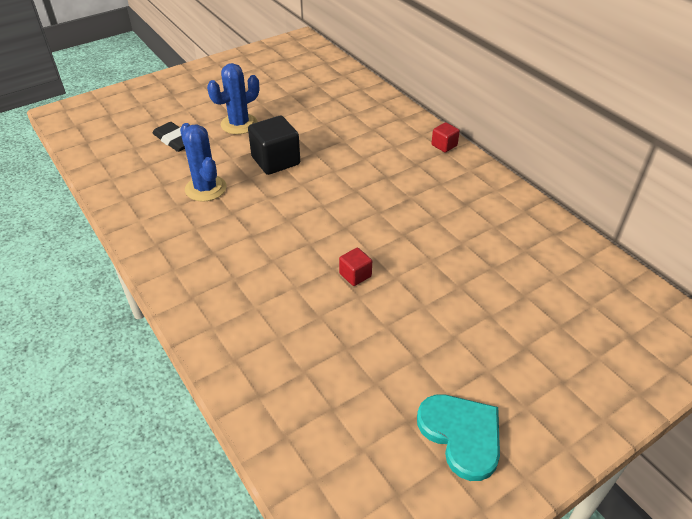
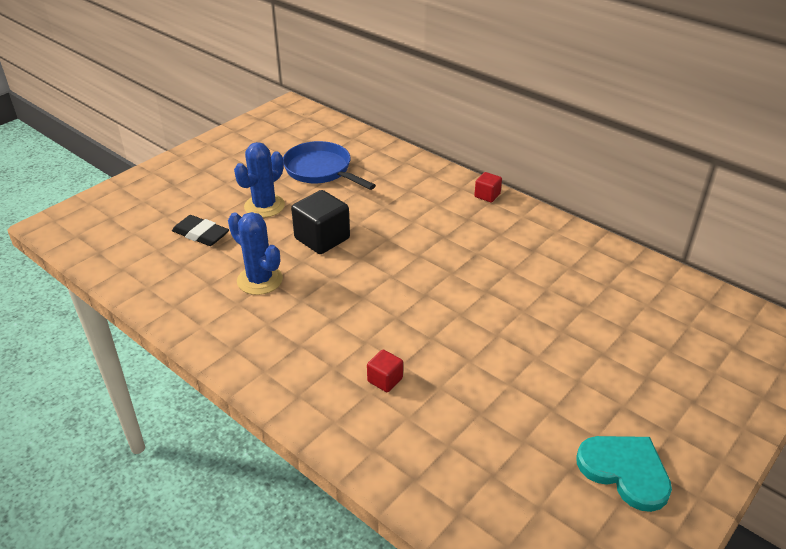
camera: 15 degrees left, 5 degrees down
(302, 99) = (321, 170): none -> blue pan
(355, 275) = (457, 340): red cube -> red cube (385, 380)

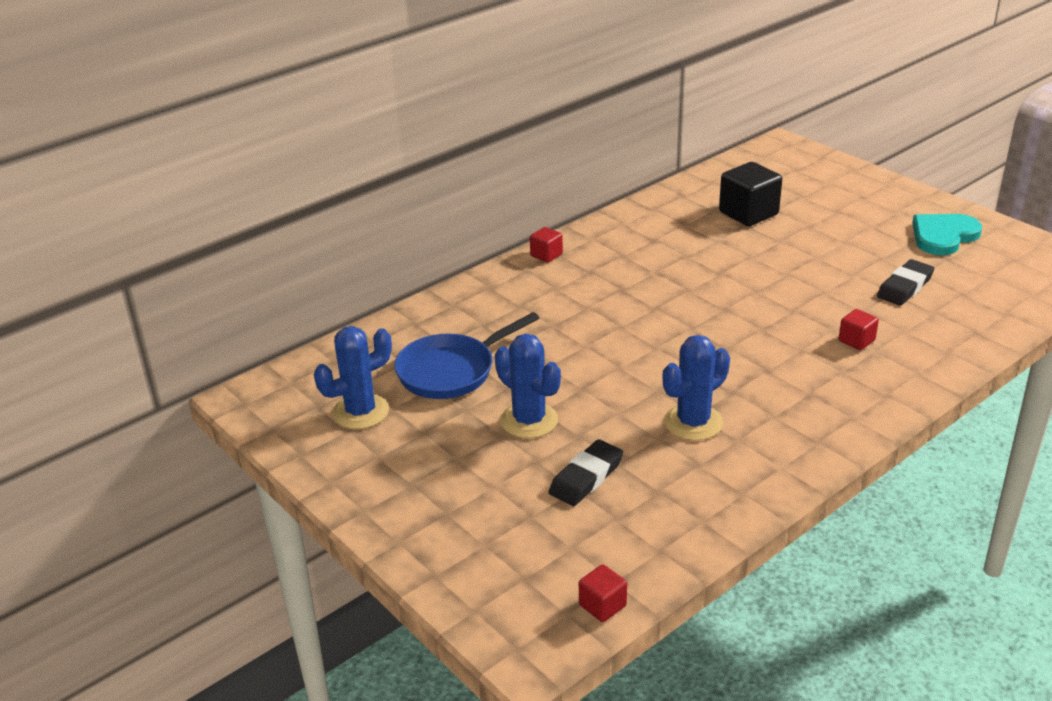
camera: 80 degrees left, 5 degrees down
(78, 248) = (602, 605): none -> red cube
(275, 144) = (360, 412): none -> blue cactus
(322, 238) = (613, 373): black cube -> black cube (748, 213)
(494, 424) = (904, 287): none -> black eraser

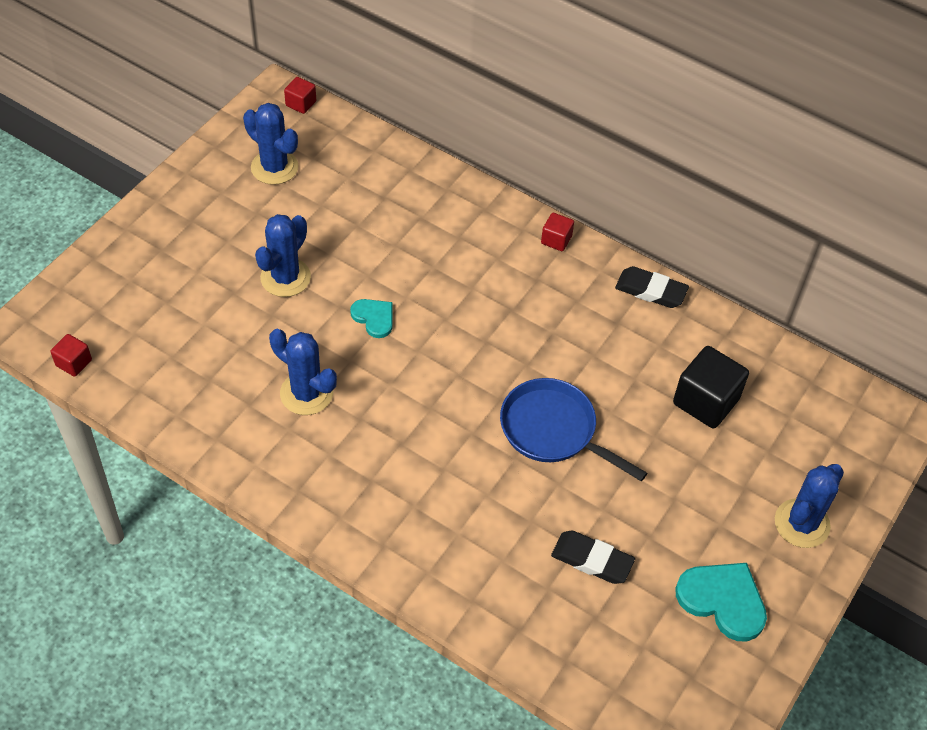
camera: 70 degrees right, 20 degrees up
(451, 371) = (344, 211): blue pan -> blue pan (553, 430)
(586, 477) = (218, 329): black eraser -> black eraser (651, 290)
(605, 368) = (374, 318): none -> turquoise heart
(856, 341) = (472, 516): red cube -> red cube (301, 103)
(872, 194) = (802, 523): none -> blue cactus

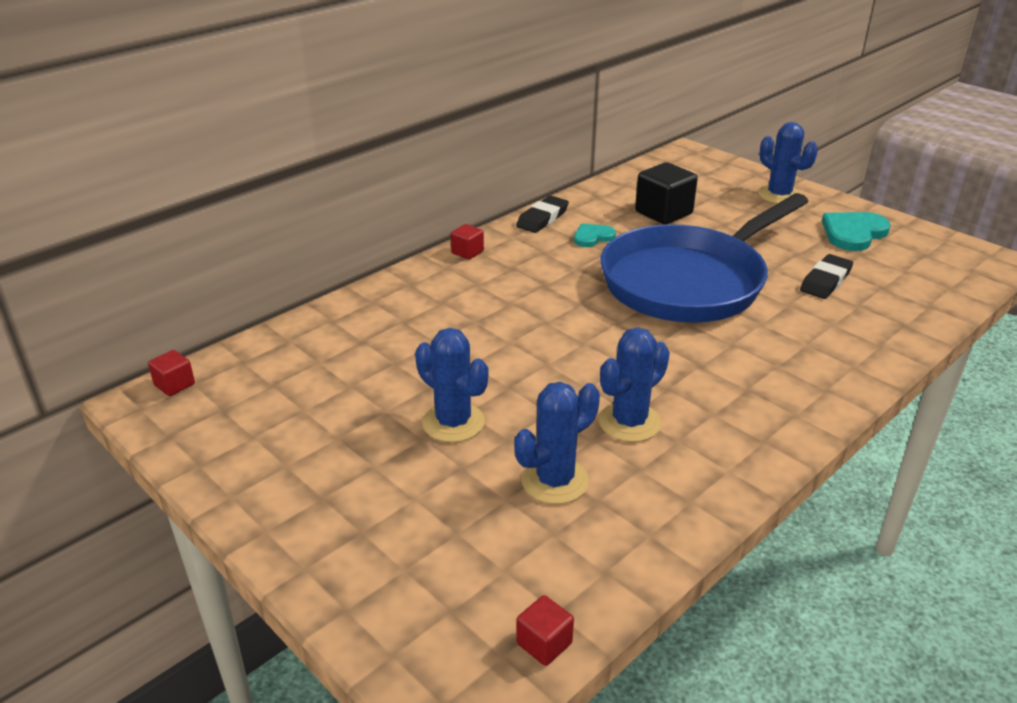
camera: 75 degrees left, 20 degrees down
(274, 167) = (269, 415): blue cactus -> blue cactus (555, 481)
(374, 318) = (533, 365): turquoise heart -> turquoise heart (592, 237)
(553, 430) = (689, 281): blue pan -> blue pan, size x1.80

